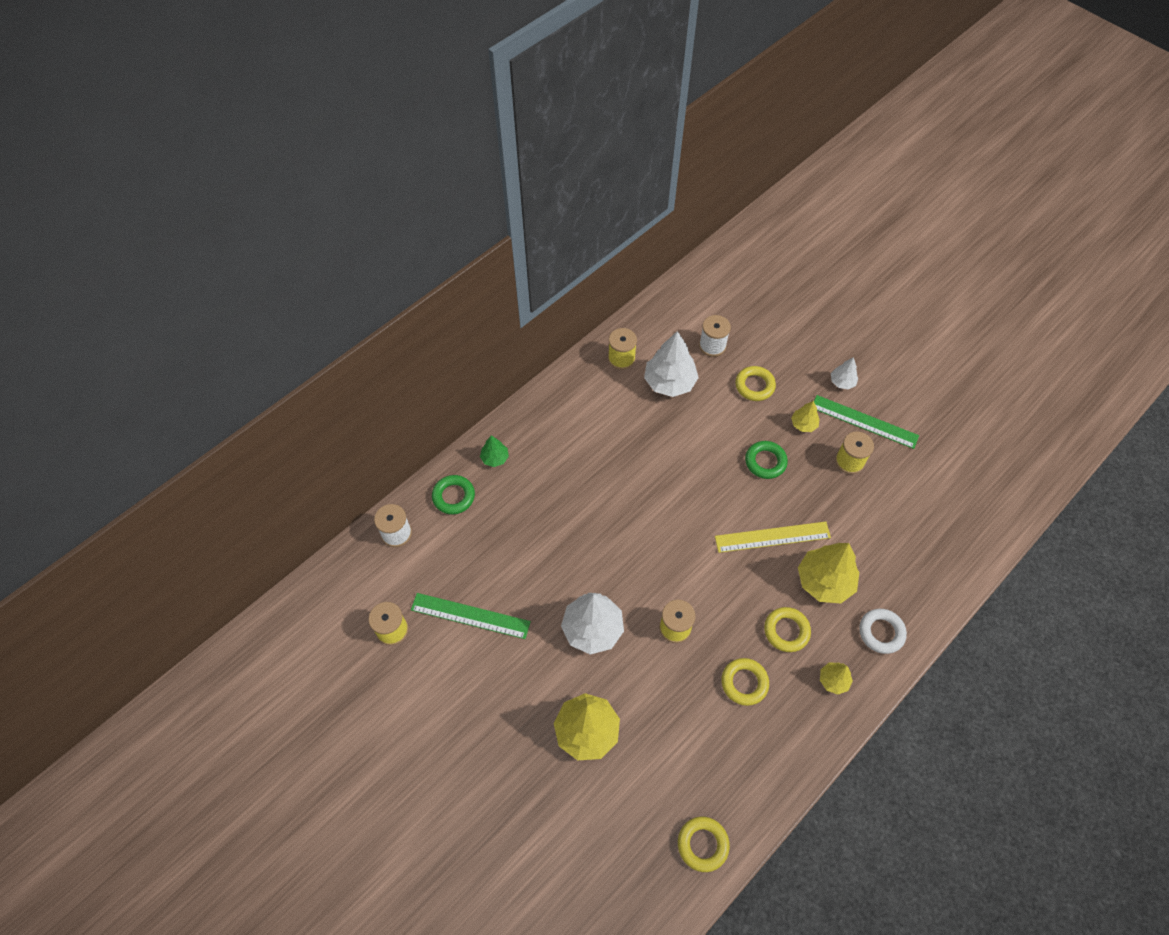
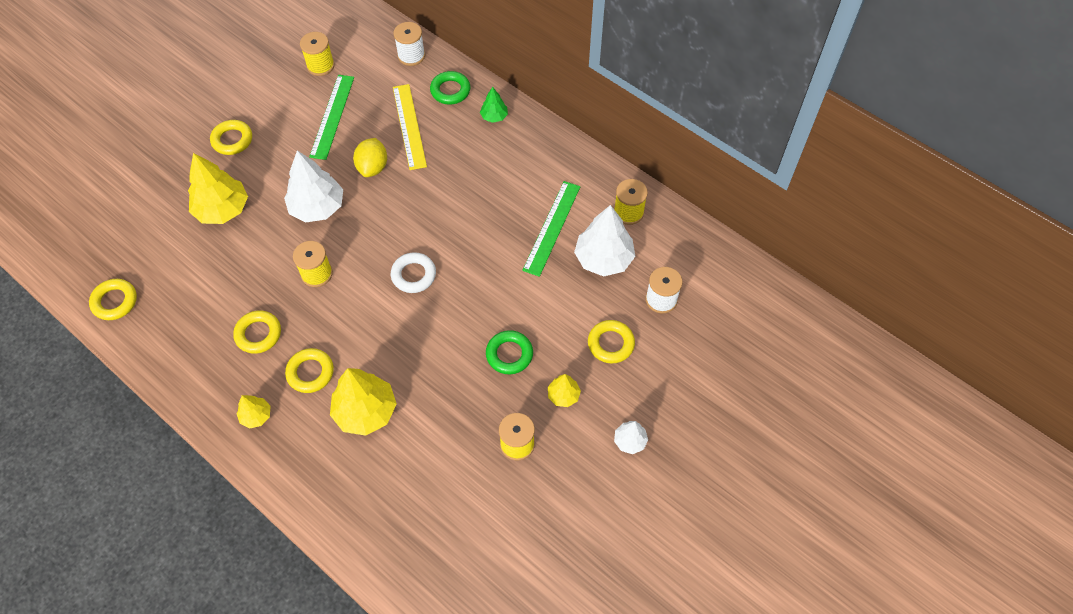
camera: 85 degrees right, 0 degrees up
(489, 726) = (232, 140): none -> yellow ring
(546, 574) = (373, 167): none -> yellow lemon
(772, 537) = (417, 360): yellow ruler -> yellow ruler (409, 126)
(864, 421) = (575, 464): green ruler -> green ruler (552, 227)
(881, 632) = (306, 466): white ring -> white ring (413, 275)

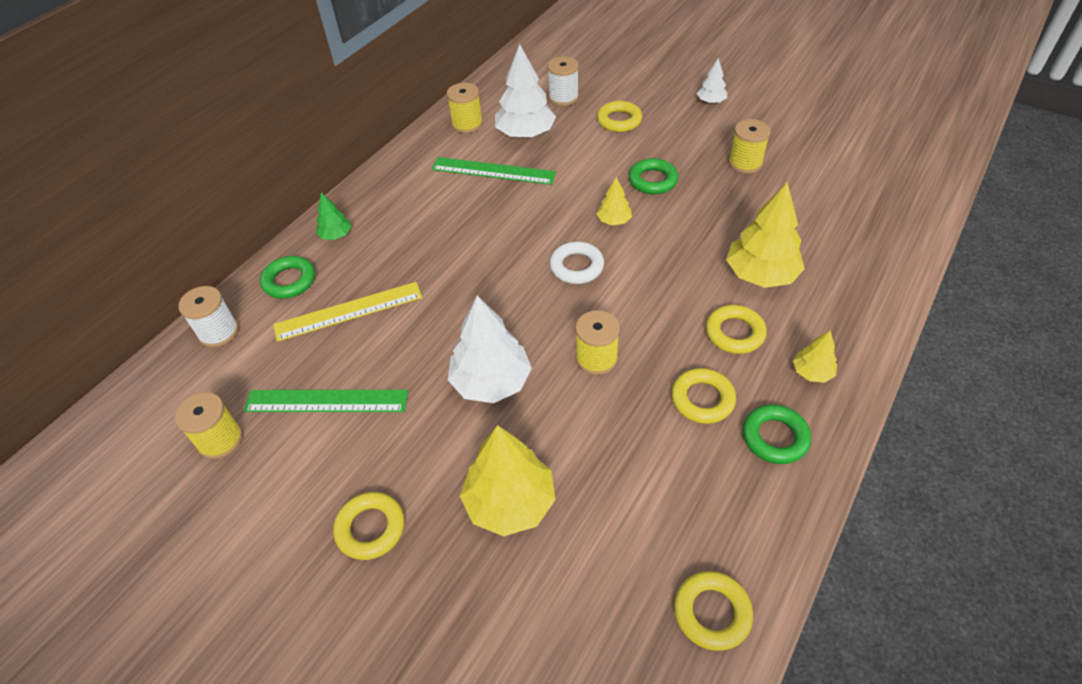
camera: 95 degrees left, 10 degrees down
(212, 372) = (775, 437): none -> green ring
(373, 167) = (419, 335): yellow lemon -> none
(563, 395) = (683, 142): yellow tree -> yellow tree (613, 221)

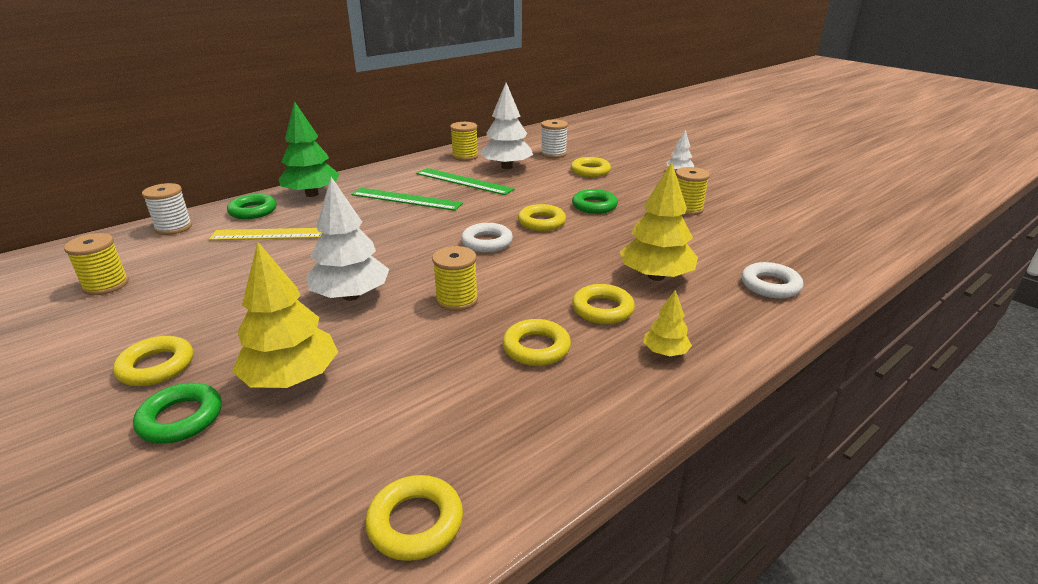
camera: 15 degrees right, 20 degrees down
(326, 401) = (208, 280): green ruler -> green ruler (406, 199)
(336, 235) = (312, 194): green tree -> green tree, size x1.96
(613, 221) = (541, 222): yellow tree -> yellow ring
(775, 437) = (592, 392): green ring -> green ring (181, 418)
(863, 260) = (770, 285): none -> white ring

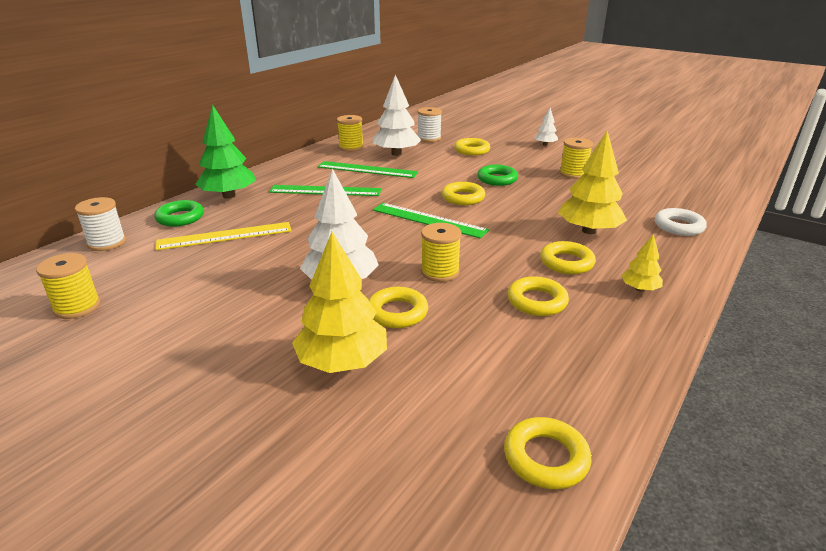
camera: 15 degrees left, 0 degrees up
(156, 366) = (198, 374): yellow ring -> yellow ring (397, 312)
(181, 418) = (263, 416): green ring -> none
(487, 242) = (428, 220): white ring -> green ruler

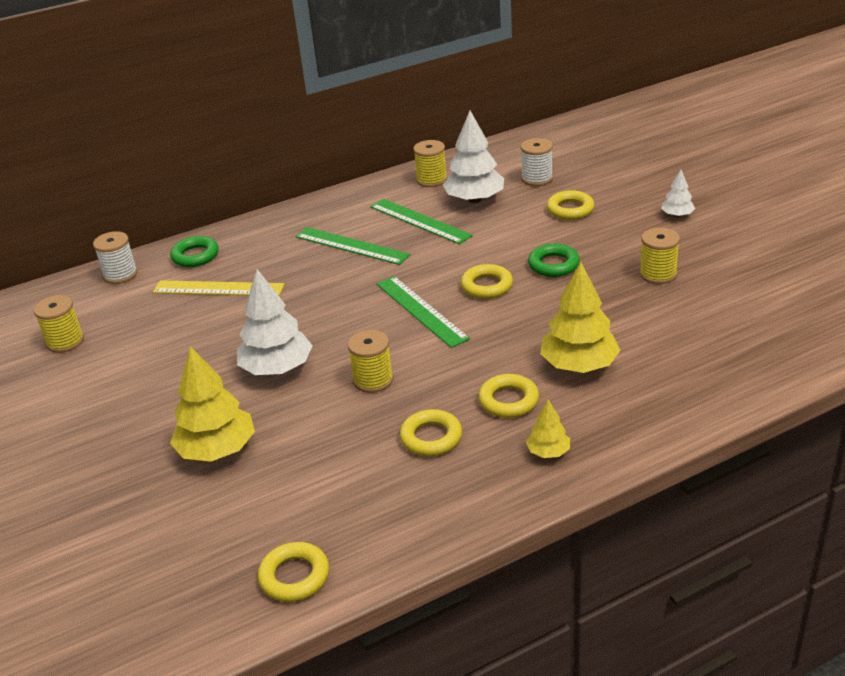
camera: 30 degrees right, 5 degrees up
(229, 196) = (255, 234): green tree -> none
(397, 312) = (297, 415): yellow ring -> none
(678, 226) = (694, 384): white ring -> none

